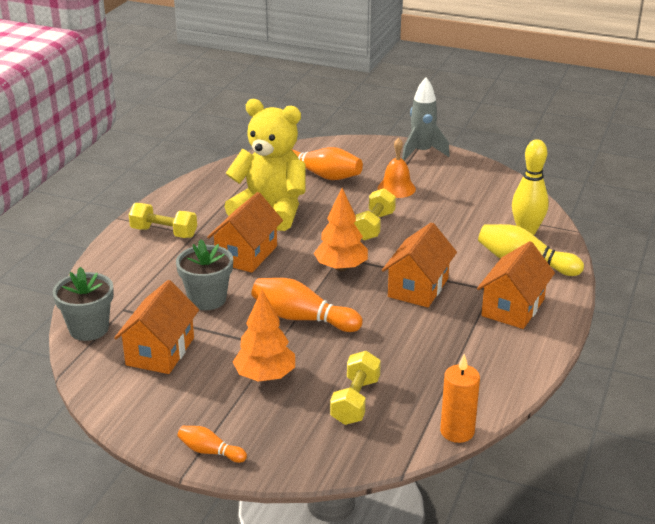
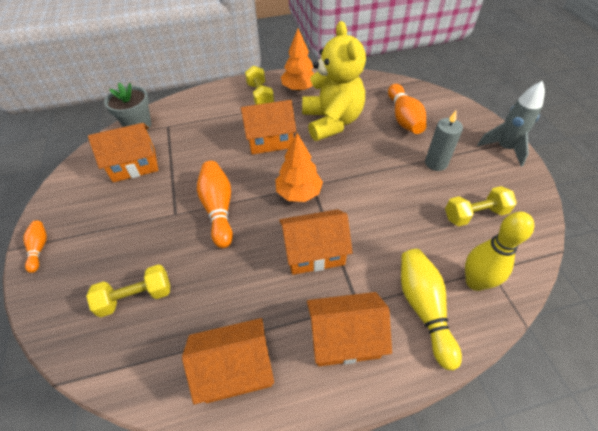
camera: 55 degrees right, 20 degrees up
(207, 299) = (204, 152): grey flower pot -> none
(265, 376) = (137, 228): orange tree -> orange tree (299, 88)
(374, 226) = (370, 180): yellow dumbbell -> yellow dumbbell (475, 214)
(396, 188) = (436, 163): orange bell -> grey candle
(457, 431) = (130, 395): orange candle -> none
(487, 368) = (235, 369): none -> orange house

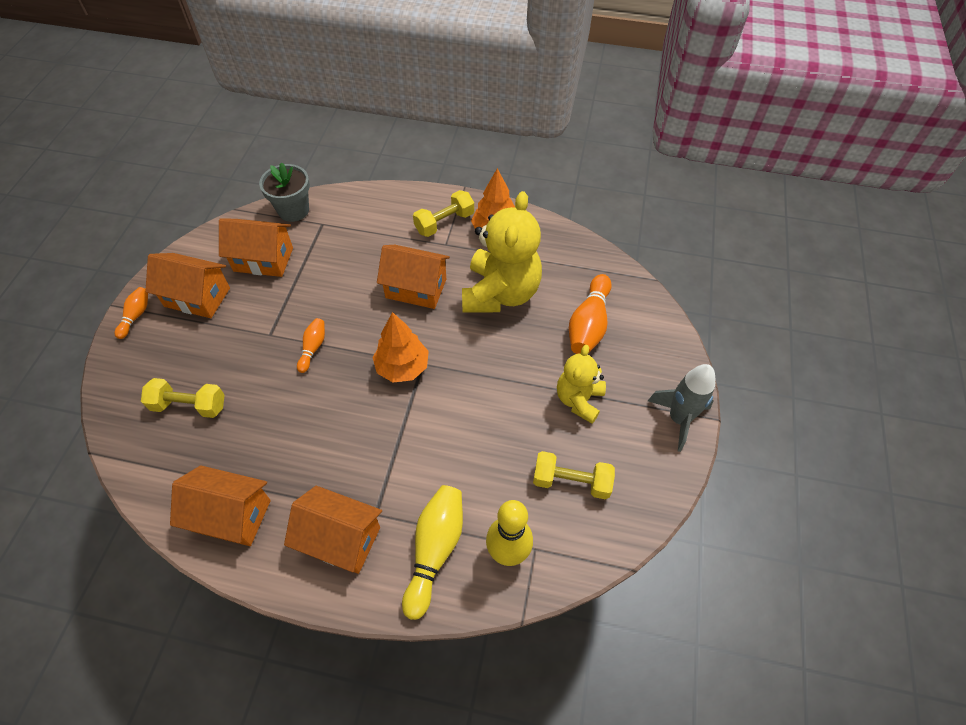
camera: 25 degrees right, 5 degrees up
(218, 209) = (313, 348): orange bowling pin -> orange bowling pin, size x0.54
(260, 95) = (444, 222): yellow dumbbell -> yellow dumbbell turned 45 degrees clockwise
(314, 252) = (372, 440): orange house -> orange house (197, 297)
(436, 163) = (579, 400): grey candle -> yellow teddy bear

